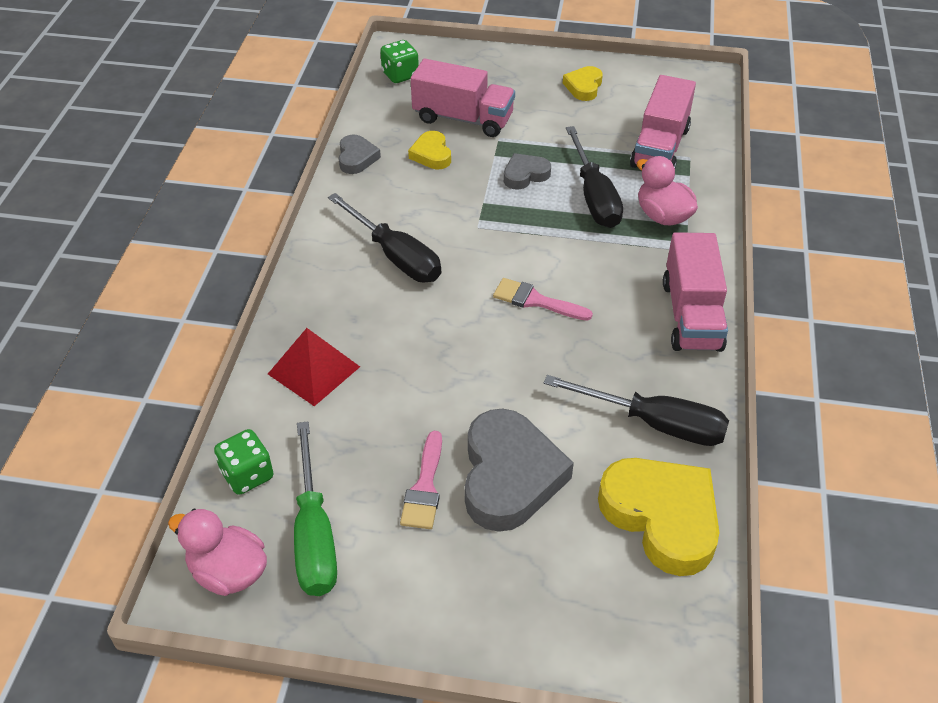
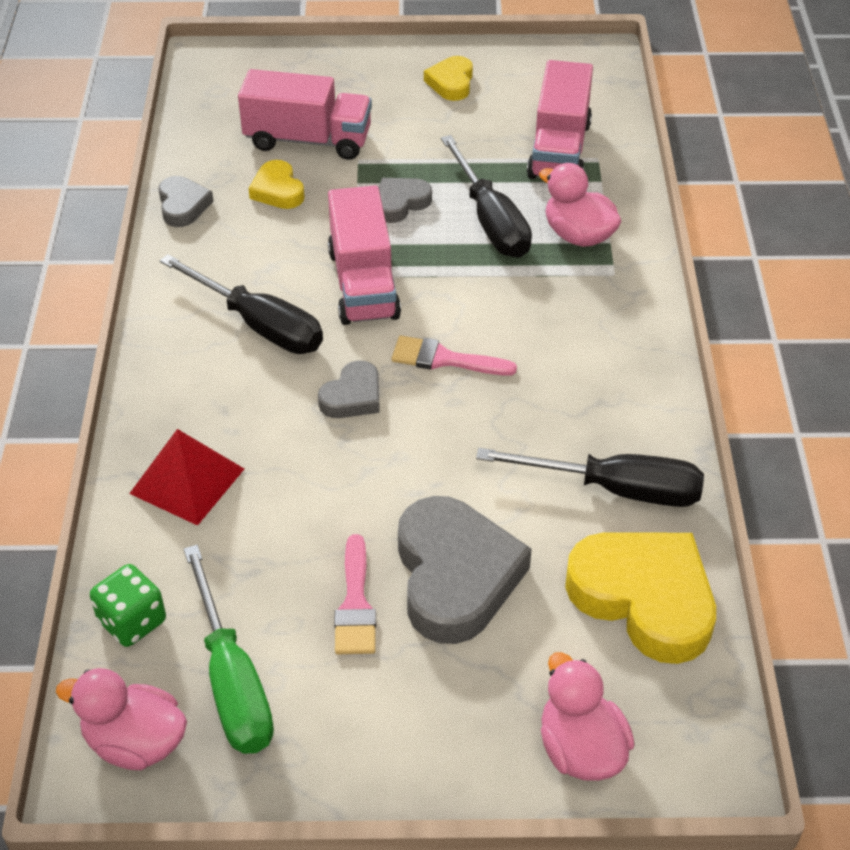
camera: 10 degrees left, 0 degrees up
(400, 75) = (216, 91): green dice -> none
(457, 321) = (352, 396): none -> grey heart
(585, 635) = (581, 749): none -> pink duck
(691, 315) = (635, 353): pink truck -> pink truck (363, 284)

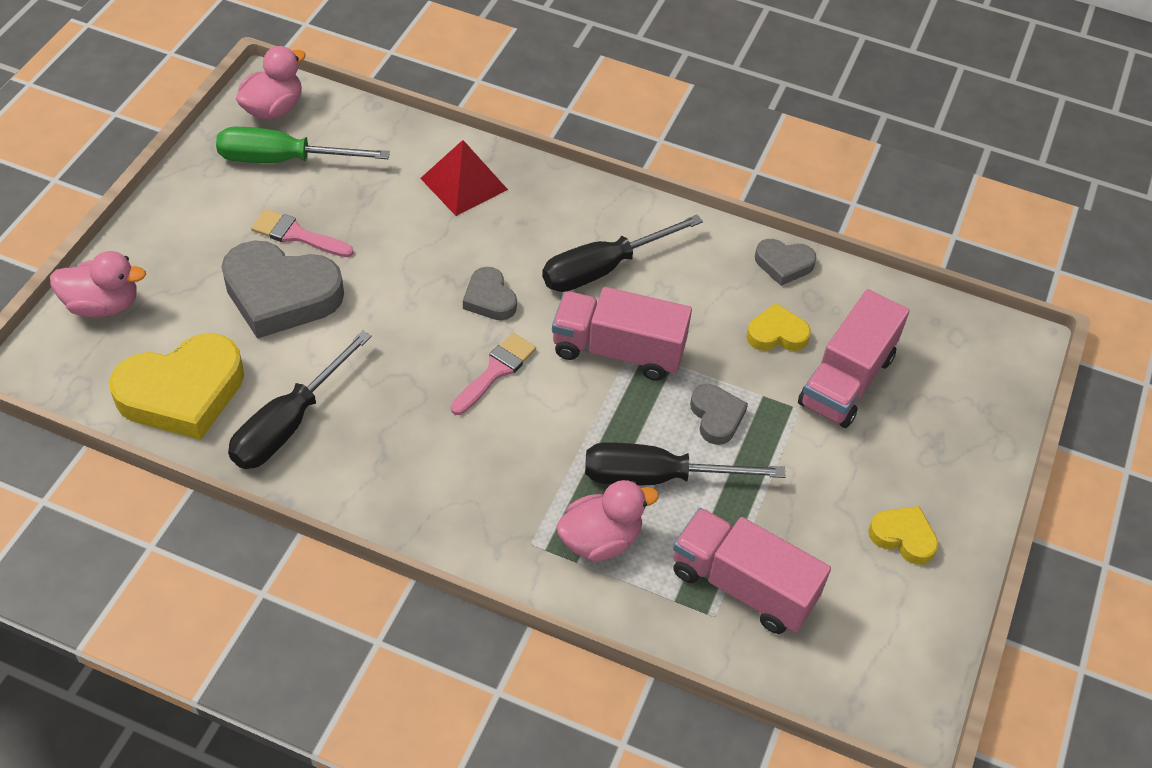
camera: 110 degrees right, 5 degrees up
(132, 621) = (362, 128): green dice -> none

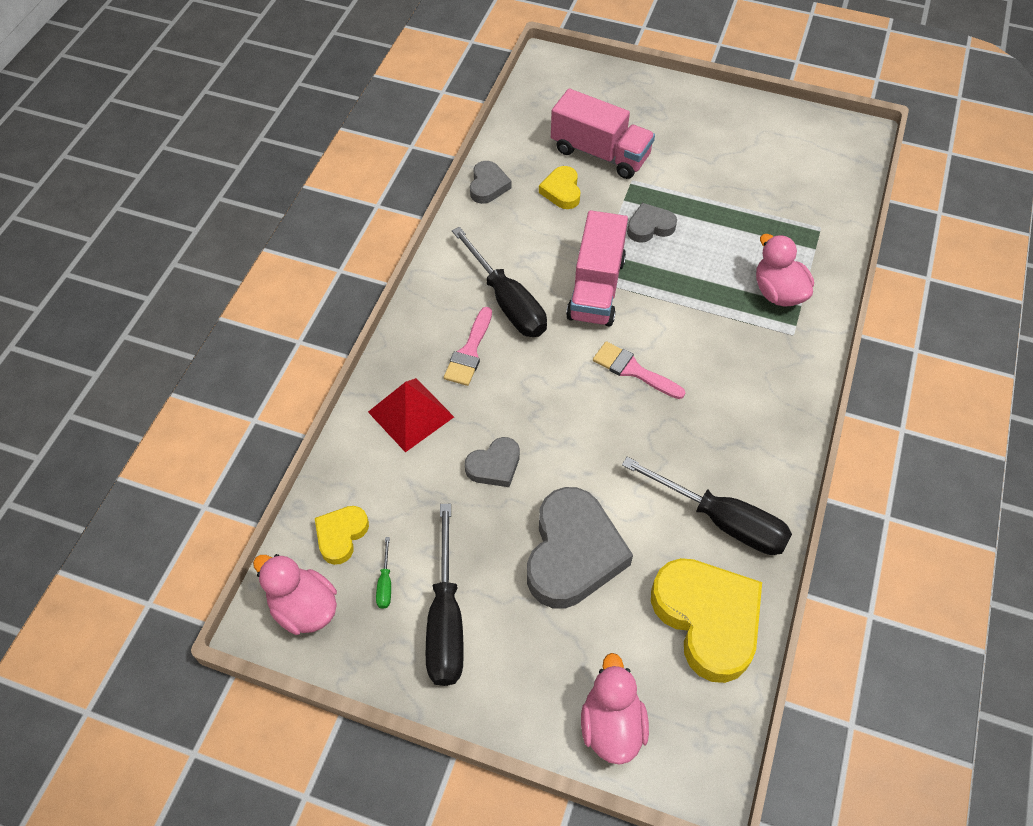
camera: 90 degrees left, 5 degrees up
(283, 160) = (385, 583): green screwdriver -> green screwdriver, size x0.40
(296, 235) = (492, 552): pink brush -> pink brush (469, 352)
(489, 299) = (553, 381): grey heart -> grey heart (494, 466)
(657, 477) = (714, 260): black screwdriver -> black screwdriver (446, 619)
(743, 586) = (792, 212): pink truck -> none
(903, 537) = (729, 130): yellow heart -> yellow heart (341, 535)

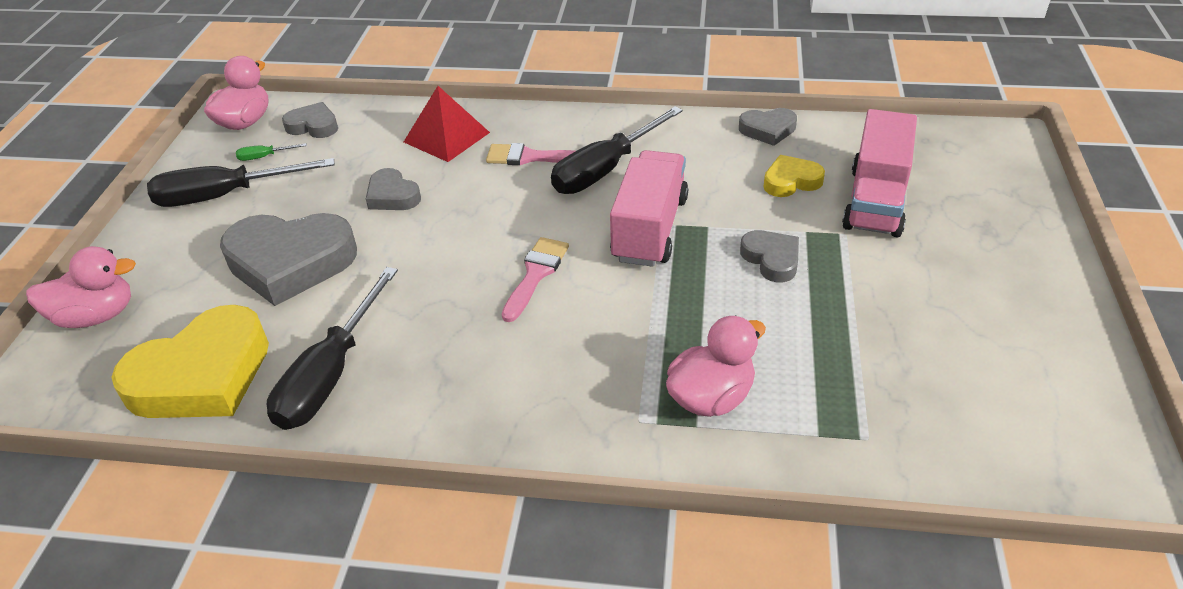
camera: 80 degrees right, 15 degrees down
(341, 535) = (313, 126): yellow heart -> grey heart
(596, 288) = (649, 229): pink truck -> pink truck turned 105 degrees clockwise

